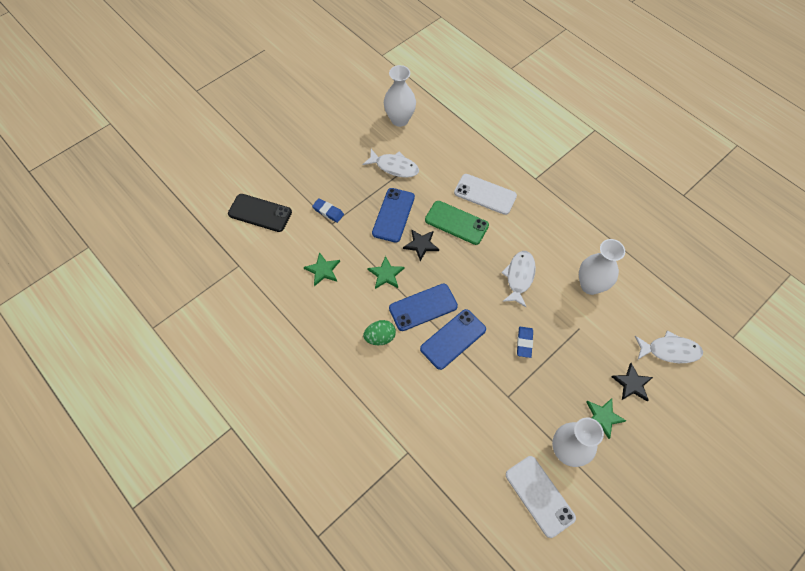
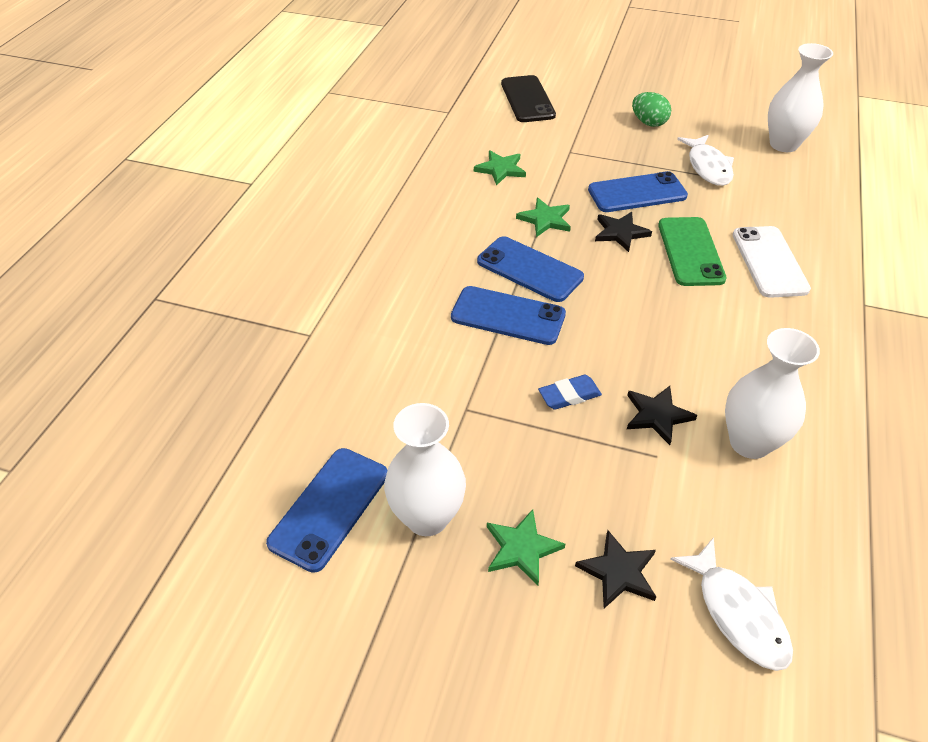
camera: 60 degrees right, 15 degrees down
(328, 212) = (583, 143): blue eraser -> none
(380, 337) = (452, 249): green egg -> green egg (648, 123)
(519, 277) = (674, 348): white fish -> none
(539, 496) = (329, 508): white phone -> blue phone
(556, 312) = (657, 415): none -> black star

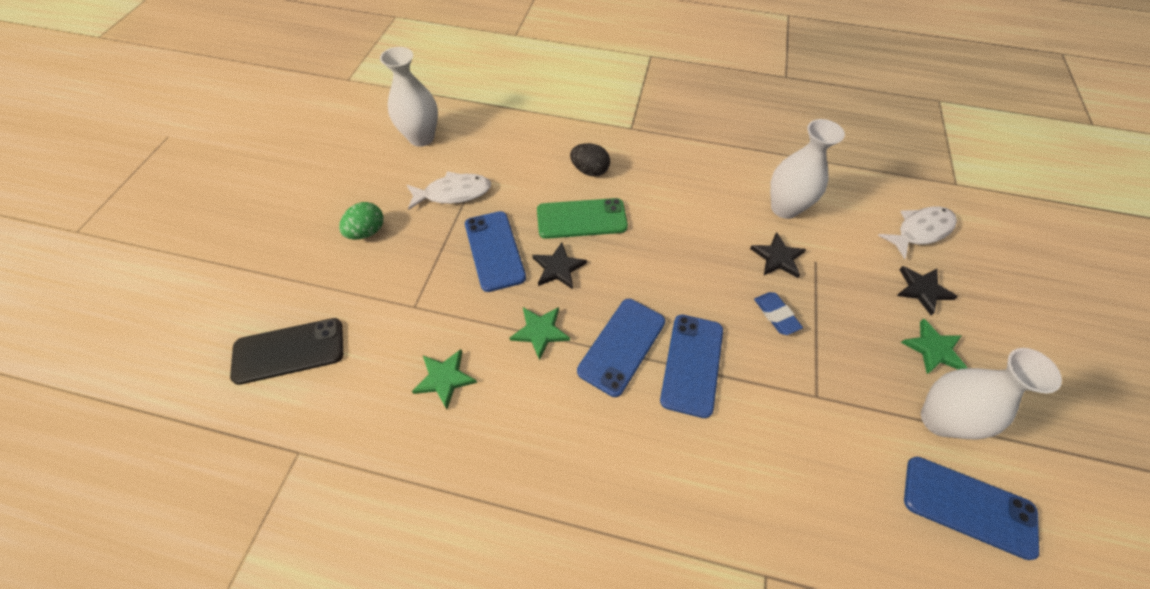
camera: 95 degrees left, 10 degrees up
(769, 262) = (589, 170): white phone -> black egg

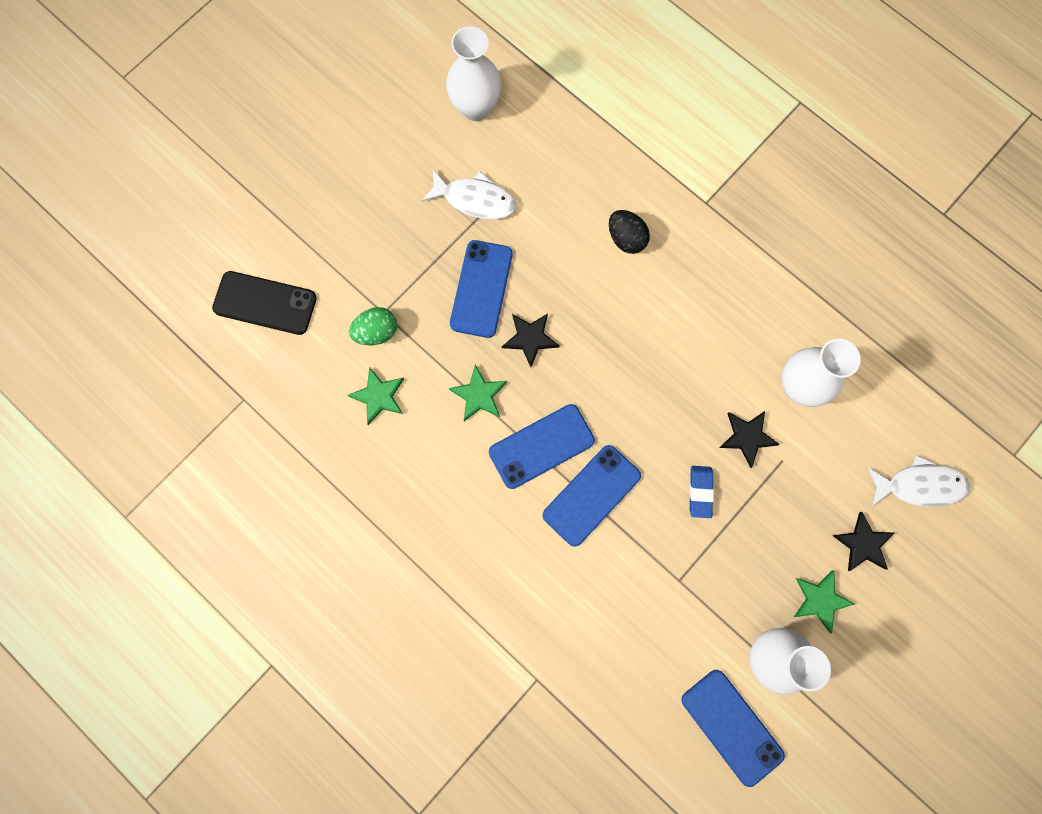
camera: 30 degrees right, 20 degrees up
(367, 232) = (374, 207): green egg -> green egg (376, 332)
(581, 219) = (583, 294): green phone -> none

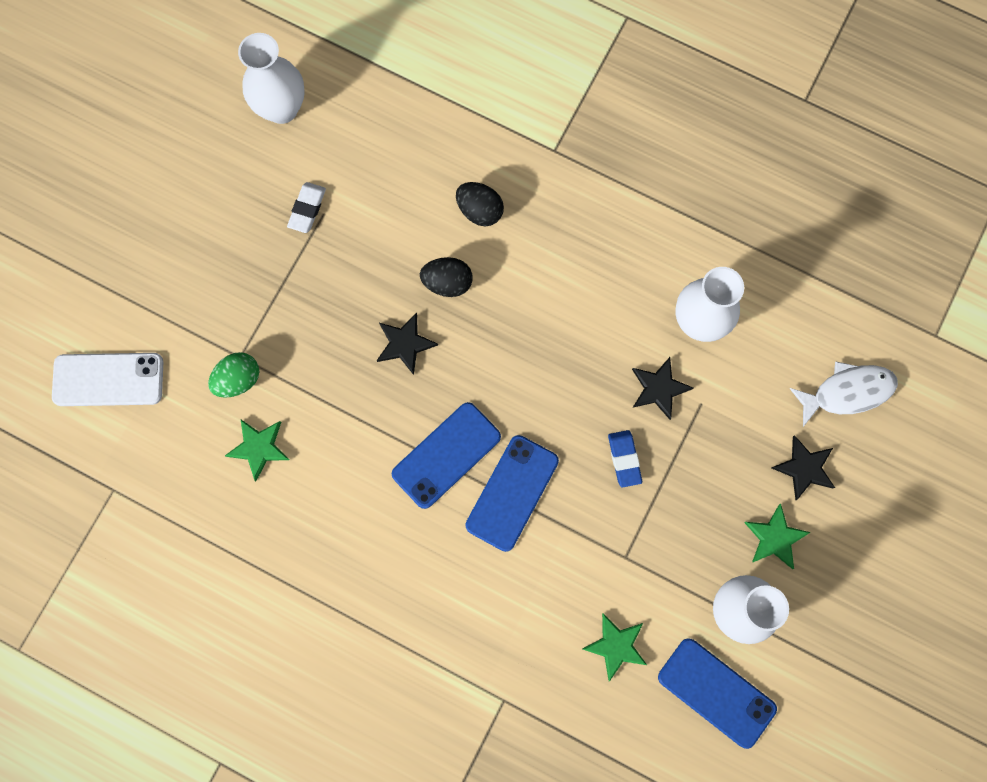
camera: 15 degrees left, 0 degrees up
(265, 303) = (108, 380): black phone -> white phone
(475, 199) = (307, 209): white fish -> white eraser
(479, 395) = (366, 418): green star -> green star (616, 646)
(481, 289) = (339, 304): blue phone -> none
(581, 294) = (447, 283): none -> black egg

